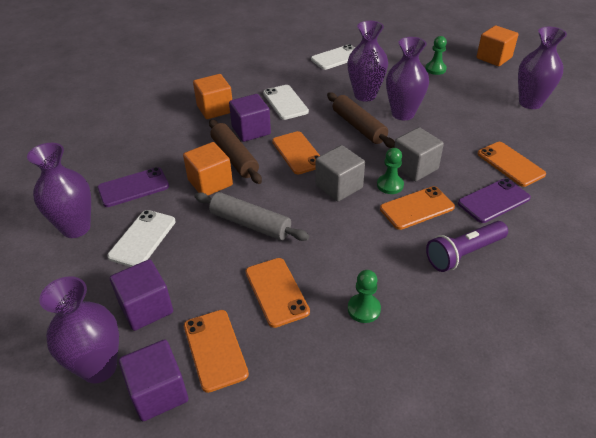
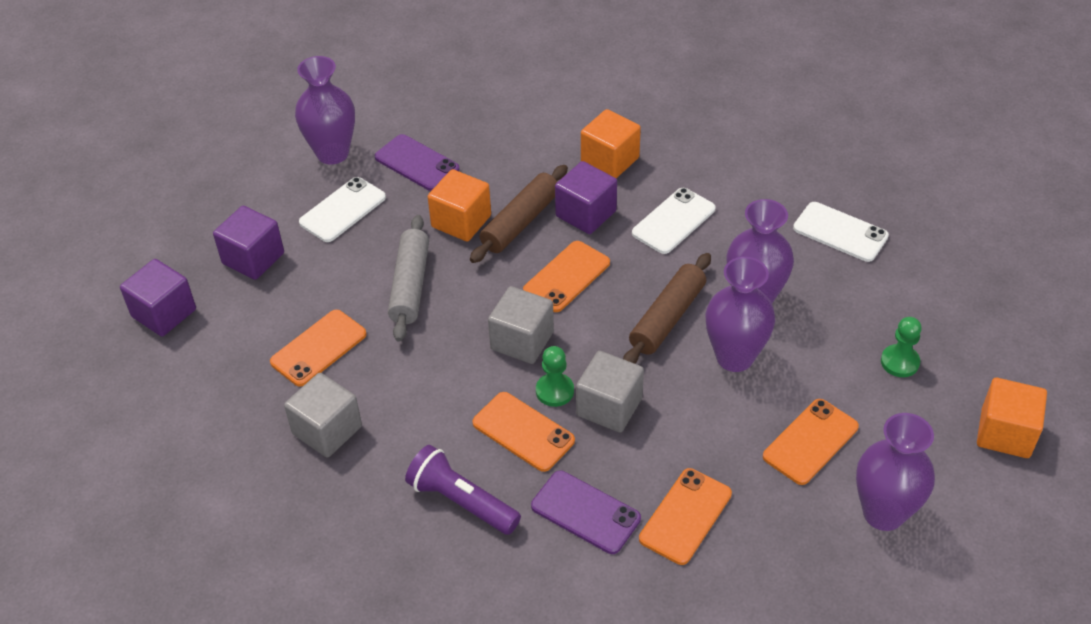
camera: 65 degrees right, 5 degrees up
(99, 367) = (174, 261): purple vase -> none
(142, 238) = (343, 210): white phone -> white phone turned 45 degrees counterclockwise
(215, 349) = (225, 331): orange phone -> orange phone (810, 442)
(364, 309) = (327, 430): green pawn -> grey cube

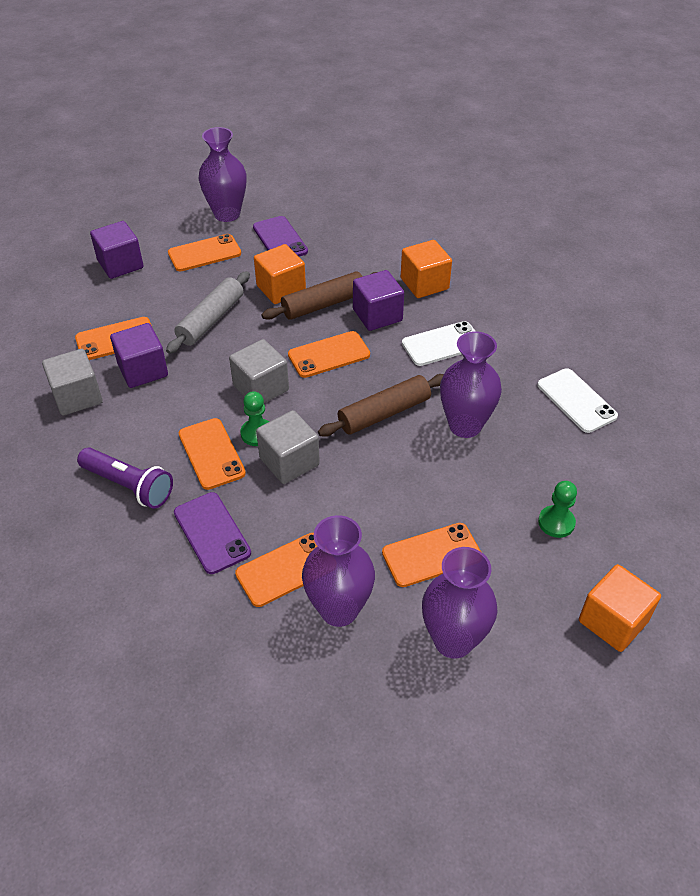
camera: 25 degrees right, 0 degrees up
(164, 313) = (36, 279): purple cube -> purple cube (143, 370)
(343, 210) = (204, 253): white phone -> orange phone
(462, 502) = (129, 485): purple flashlight -> purple flashlight turned 150 degrees clockwise
(734, 357) = (416, 463): purple vase -> purple vase (339, 609)

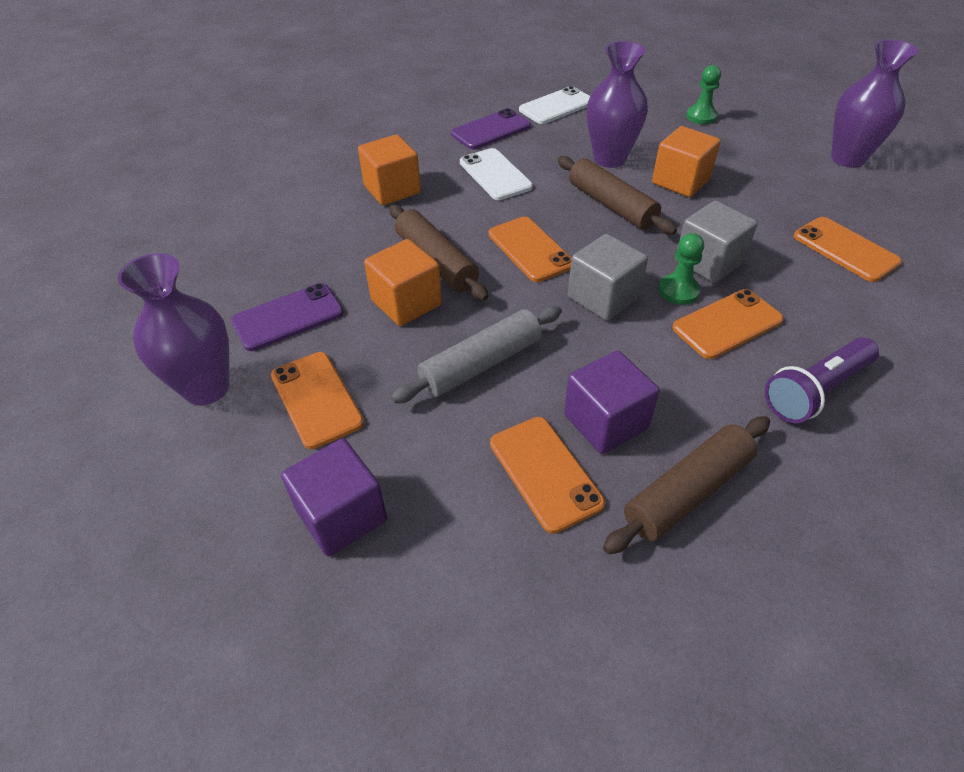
camera: 95 degrees left, 0 degrees up
(77, 397) = (687, 492): grey cube -> brown rolling pin
(129, 485) = (816, 391): purple flashlight -> purple flashlight turned 150 degrees counterclockwise
(211, 320) = (481, 364): grey rolling pin -> grey rolling pin turned 60 degrees counterclockwise
(212, 533) = (837, 306): purple phone -> purple phone (491, 130)
(339, 609) = (864, 215): purple vase -> none
(377, 315) = (453, 219): purple cube -> none
(432, 555) = (772, 171): orange phone -> none
(613, 621) = (779, 97): orange cube -> orange cube (680, 181)

